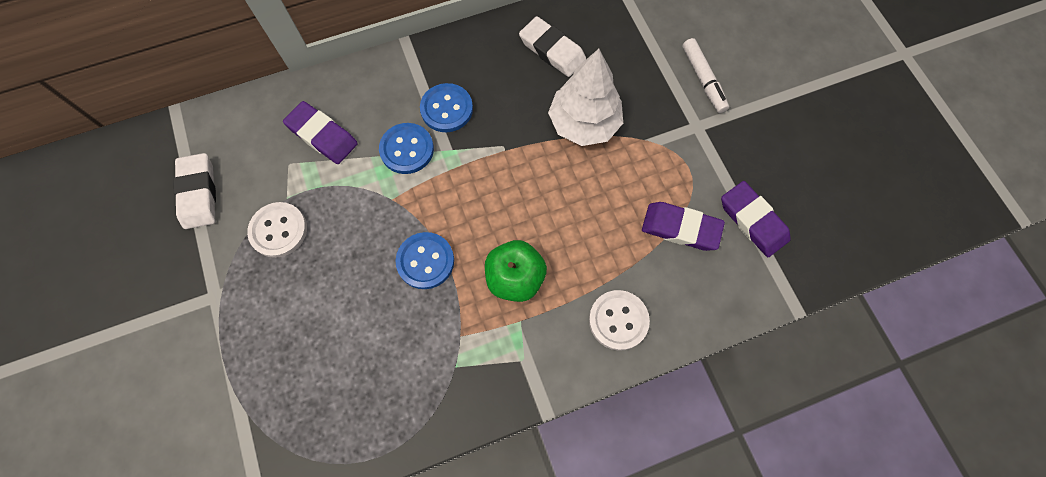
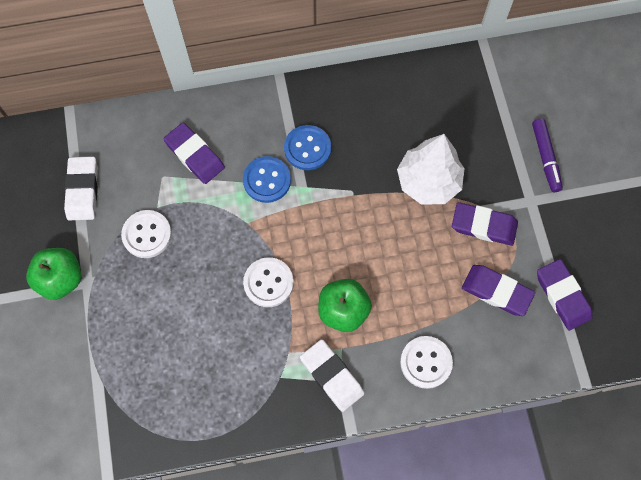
camera: 10 degrees right, 0 degrees up
(183, 297) = (61, 279): none -> green apple
(425, 261) = (268, 283): blue button -> white button
(552, 50) = (411, 108): white eraser -> white eraser (331, 376)
(652, 160) = (483, 226): none -> purple eraser
(703, 80) = (545, 158): white marker -> purple marker

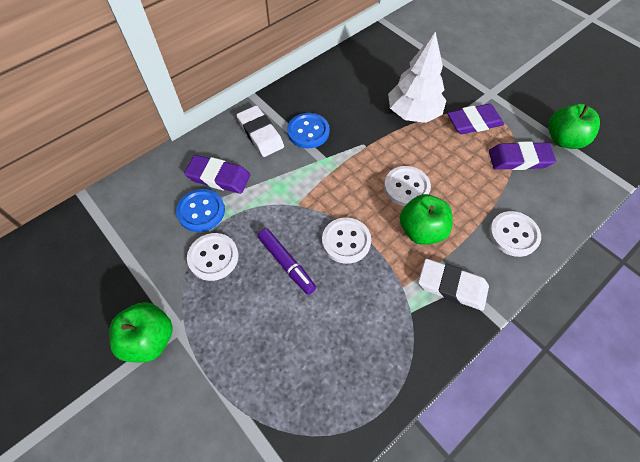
camera: 30 degrees left, 10 degrees down
(82, 190) = (130, 251): white eraser -> white eraser (260, 134)
(267, 180) = (291, 167): blue button -> blue button (201, 211)
(361, 260) = (406, 187): none -> white button
(545, 158) = (477, 65): purple marker -> purple marker (286, 264)
(562, 296) = (563, 140): purple eraser -> green apple

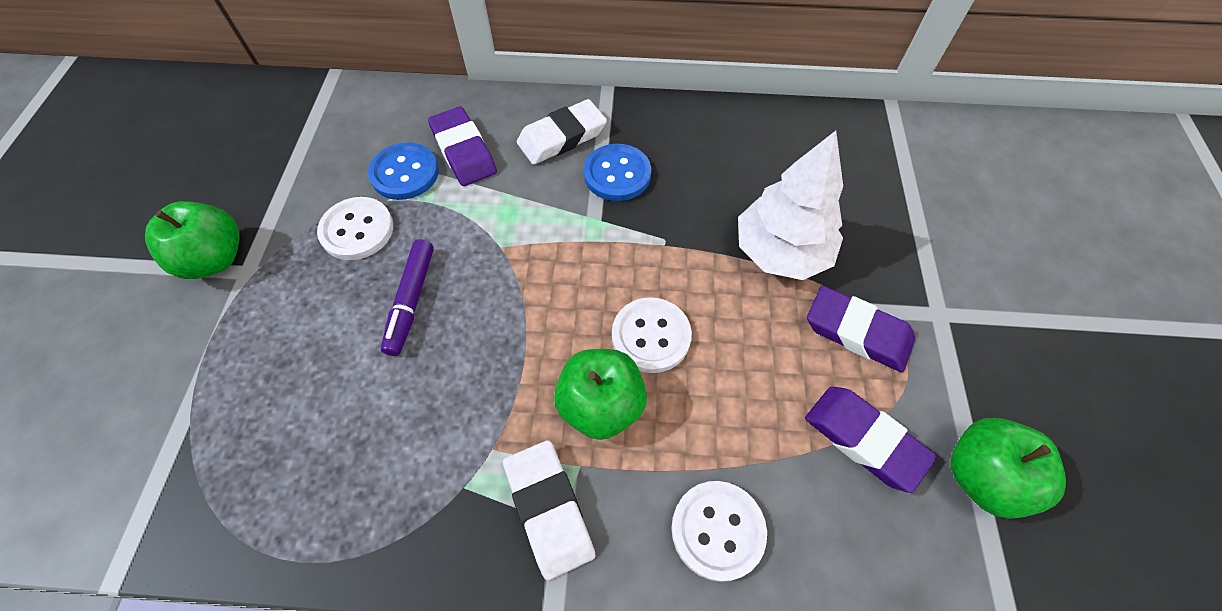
camera: 45 degrees right, 0 degrees up
(260, 134) = (562, 137): white eraser -> white eraser turned 45 degrees clockwise
(346, 241) = (500, 335): white button -> none

